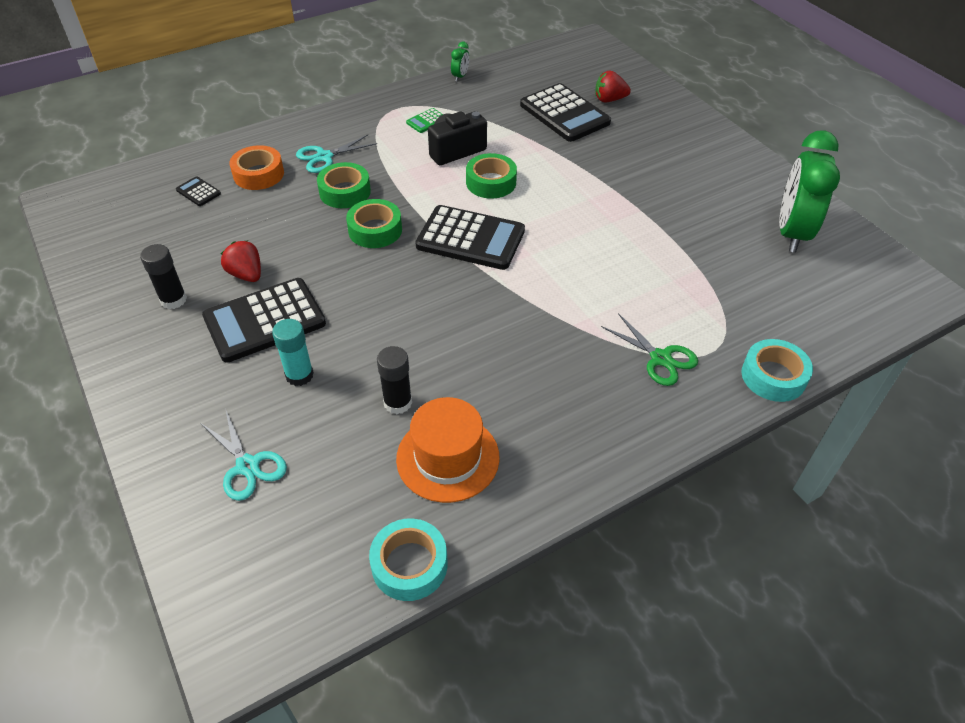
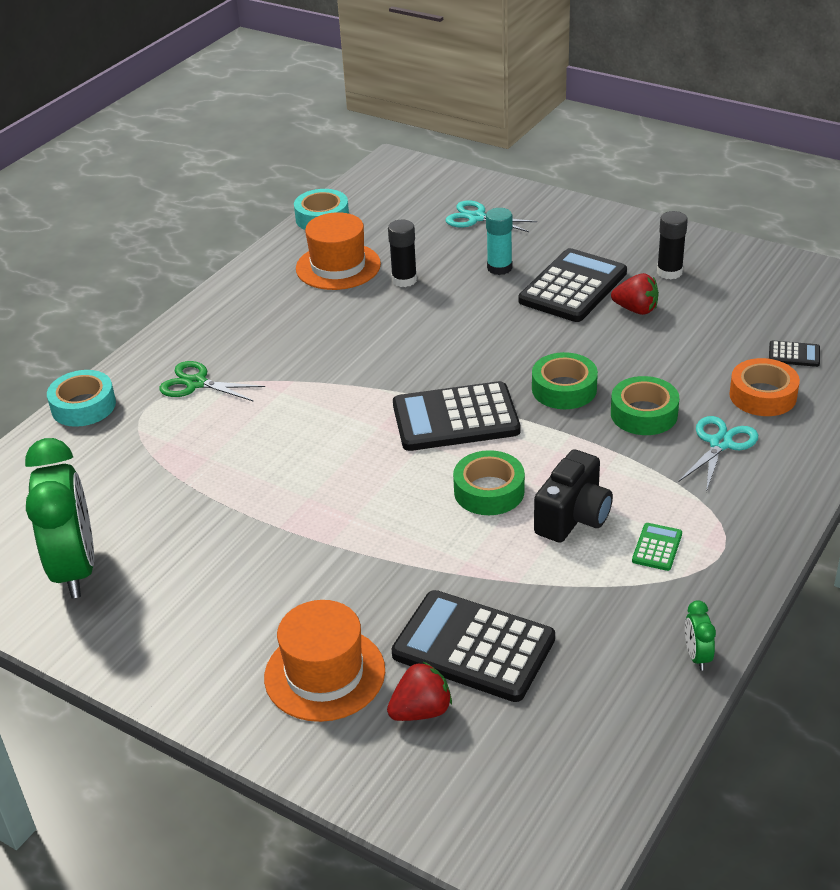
camera: 155 degrees right, 10 degrees down
(650, 128) = (324, 674): none -> orange hat

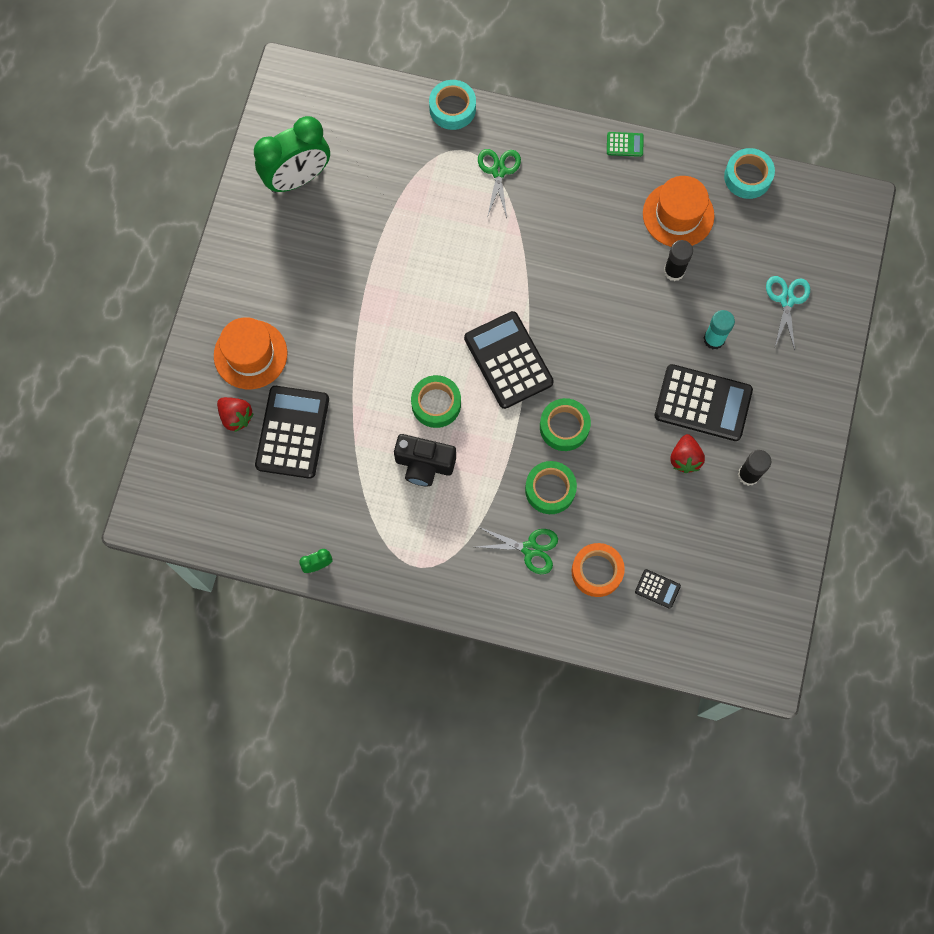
camera: 70 degrees right, 35 degrees up
(657, 547) = (409, 524): green calculator -> green calculator (624, 144)
(720, 444) = (530, 549): turquoise scissors -> green scissors
(794, 354) = (657, 589): black calculator -> black calculator turned 60 degrees counterclockwise

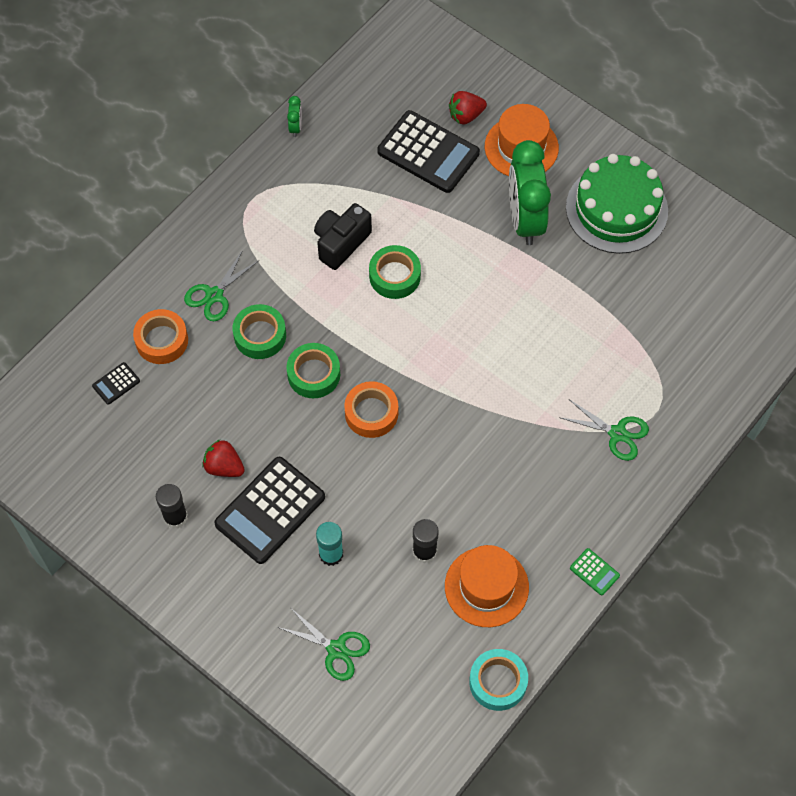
camera: 115 degrees right, 10 degrees down
(281, 251) = (616, 209): none -> green cake
(298, 178) = (689, 251): green clock -> green clock (525, 219)
(452, 108) = (711, 421): turquoise tape -> none
(508, 360) = (406, 355): black calculator -> none
(576, 364) = (371, 413): none -> orange tape
(624, 144) = (594, 572): green calculator -> green calculator turned 75 degrees counterclockwise
(787, 300) = (336, 649): turquoise scissors -> green scissors

